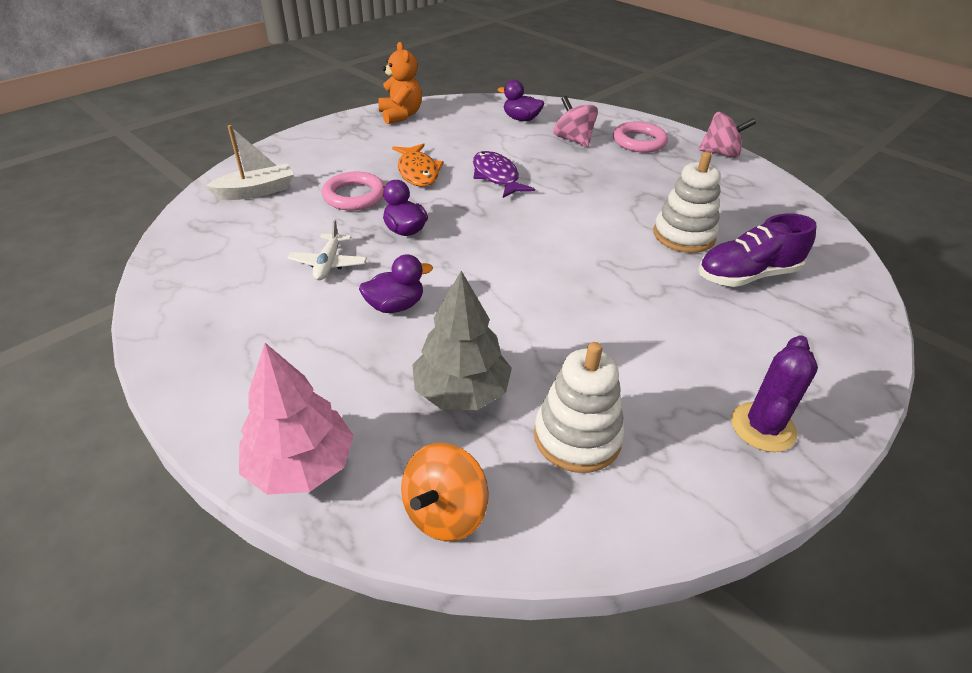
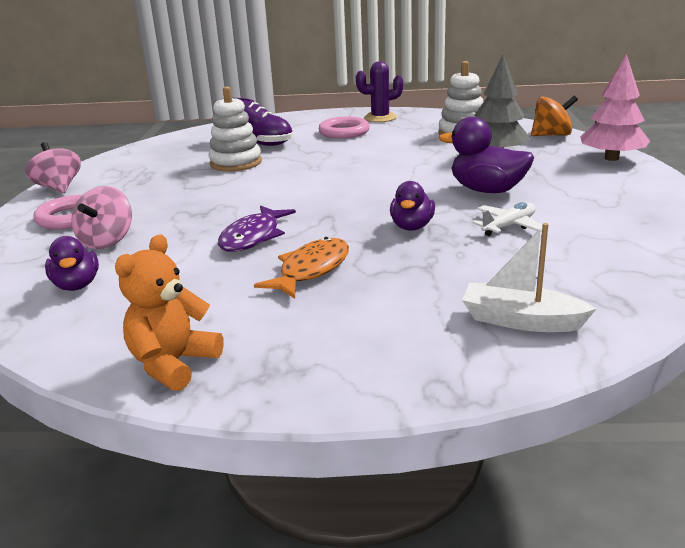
camera: 130 degrees left, 15 degrees down
(354, 196) = (414, 271): pink ring -> pink ring (344, 132)
(395, 306) = (487, 190): purple duck -> purple duck, size x1.52

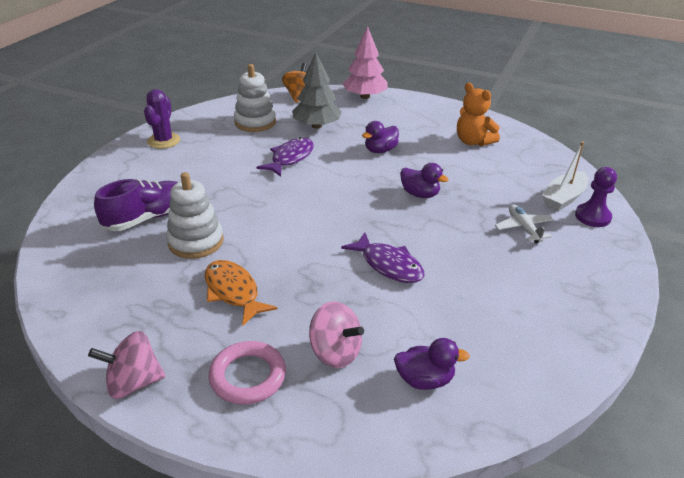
camera: 70 degrees left, 10 degrees up
(173, 364) = (574, 336): orange teddy bear -> orange teddy bear (473, 142)
(311, 270) = (464, 251): orange fish -> orange fish (233, 292)
(344, 132) = (180, 167): pink ring -> none
(411, 160) = (290, 158): none -> purple fish
(487, 190) = (380, 150): purple duck -> purple duck, size x0.66
(492, 352) = (592, 216): none -> purple pawn
(509, 226) = (444, 162): white plane -> white plane (523, 228)

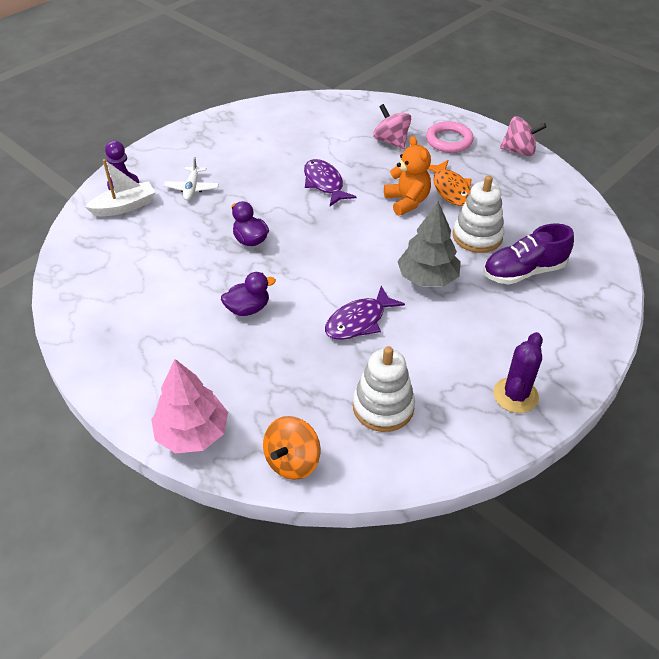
camera: 160 degrees left, 10 degrees up
(317, 126) = (300, 376): grey tree -> grey tree (427, 278)
(424, 380) = (345, 119): purple duck -> none
(473, 142) = (131, 297): orange teddy bear -> orange teddy bear (407, 201)

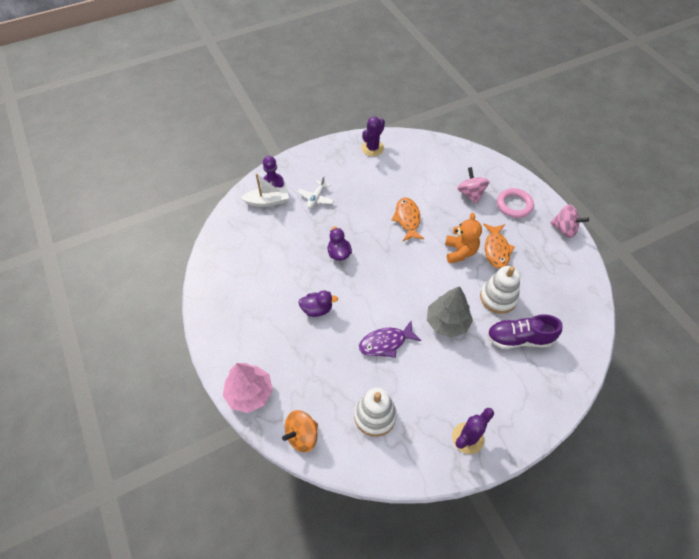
camera: 20 degrees right, 10 degrees up
(244, 121) = (372, 148): none -> purple cactus
(324, 183) = (407, 219): purple fish -> orange fish

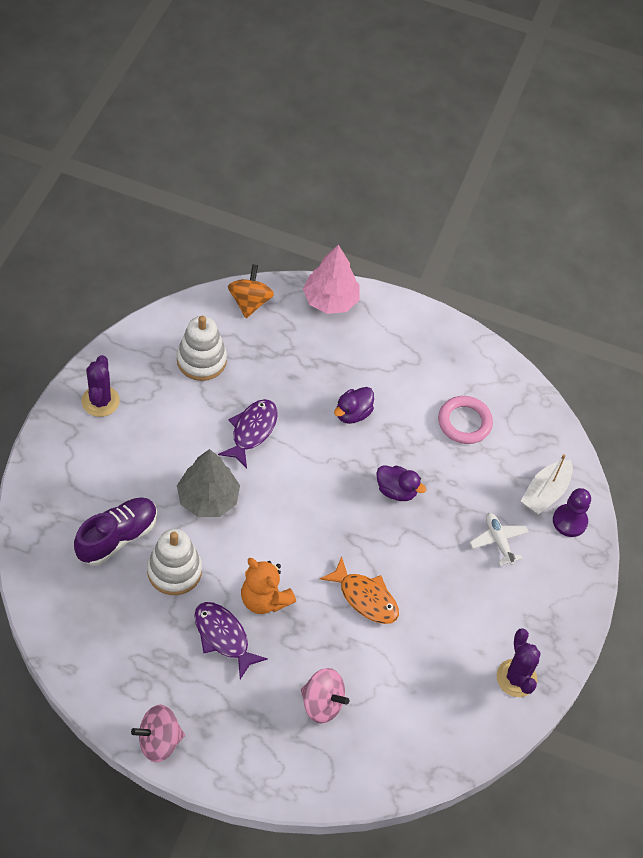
camera: 130 degrees right, 0 degrees up
(496, 250) = (223, 637): orange fish -> purple fish
(514, 205) = (252, 731): pink ring -> pink ring (464, 422)

